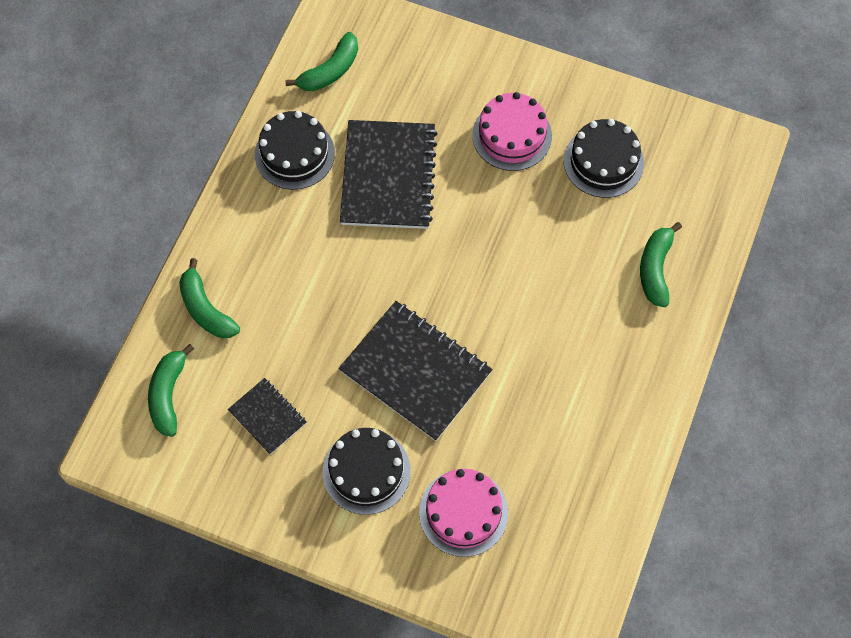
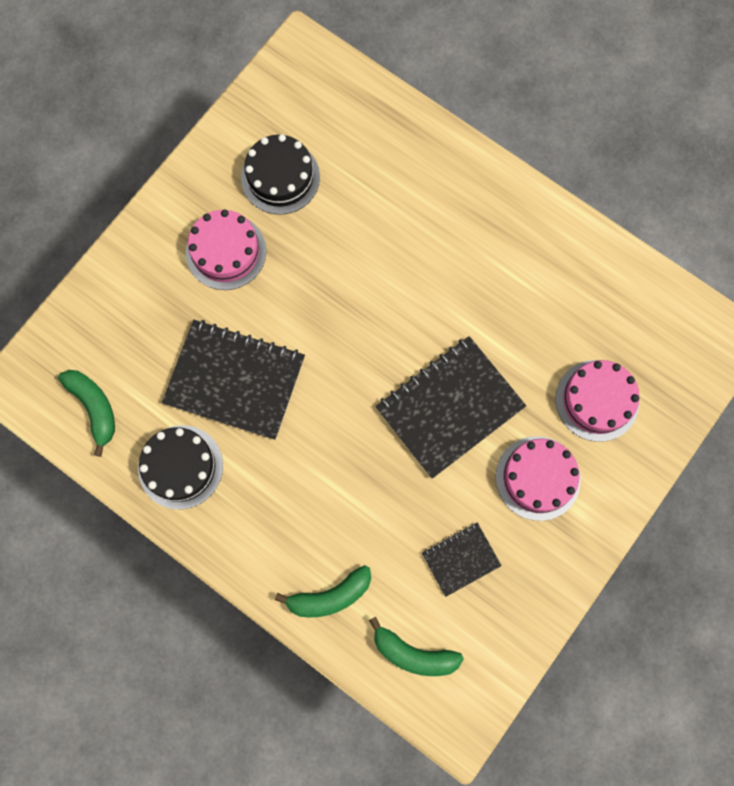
camera: 75 degrees left, 10 degrees up
(366, 471) = (538, 478): black cake -> pink cake
(655, 269) = (403, 166): green banana -> none

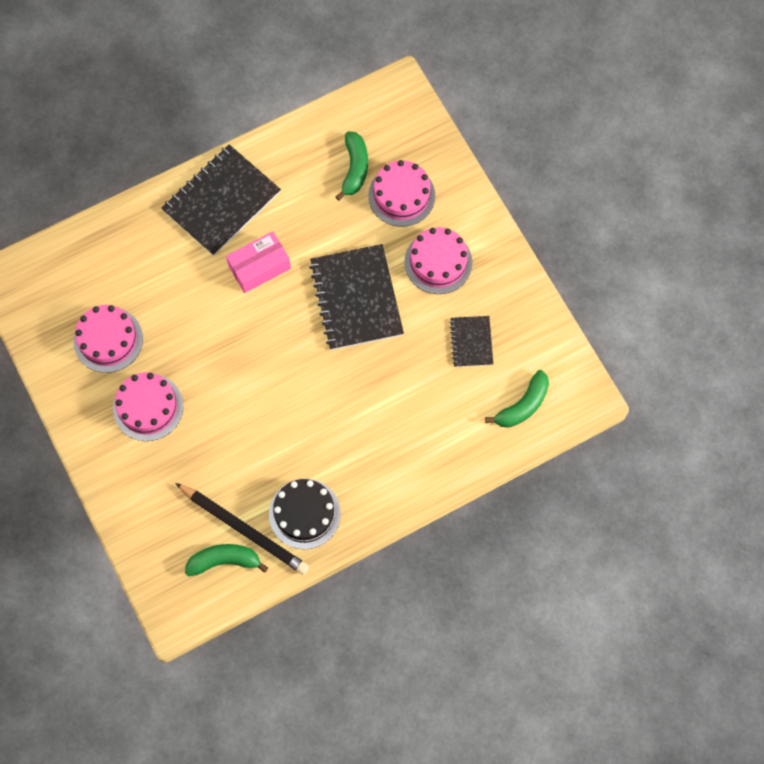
camera: 65 degrees left, 5 degrees down
(136, 412) = (244, 529): none -> black pencil
(235, 380) = (256, 444): black notebook -> black notebook (221, 201)
(280, 177) = (108, 339): black cake -> pink cake
(330, 596) = (455, 445): green banana -> green banana (354, 168)
(434, 289) = (259, 267): none -> pink box

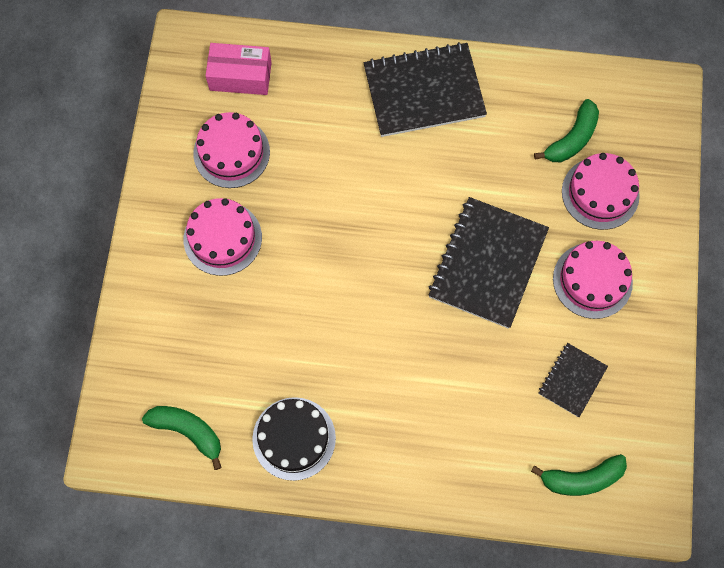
camera: 35 degrees right, 0 degrees up
(244, 529) = (227, 414): black pencil -> none
(259, 267) = (416, 175): pink box -> pink box (240, 76)

